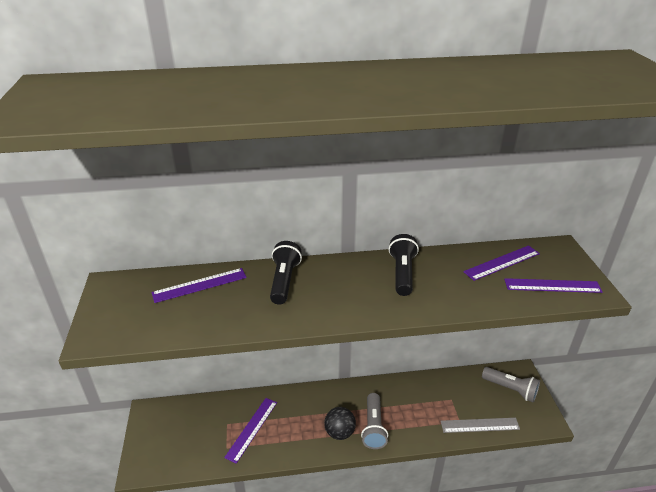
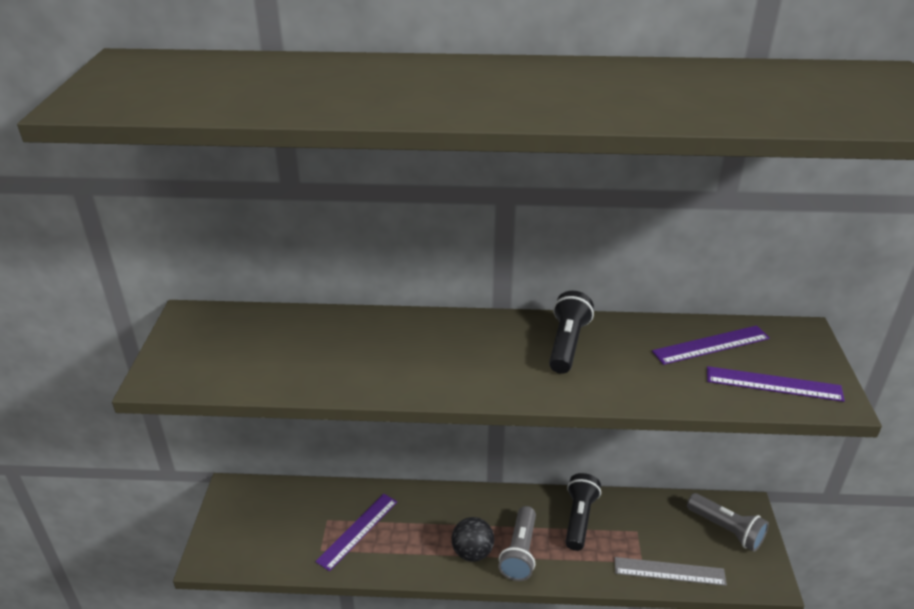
camera: 10 degrees right, 0 degrees up
(199, 285) = (299, 330): purple ruler -> none
(284, 281) = (407, 336): black flashlight -> black flashlight (579, 519)

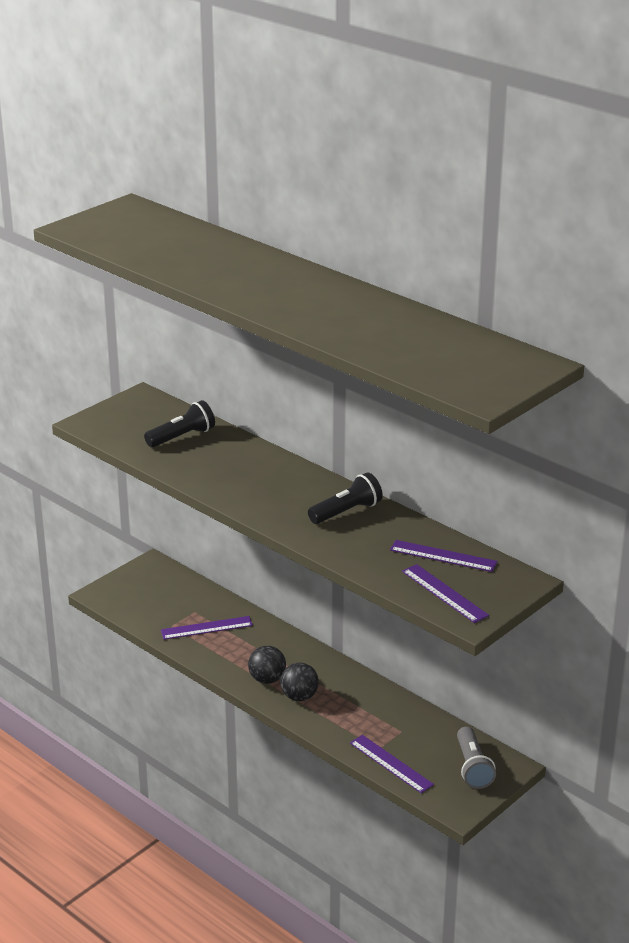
camera: 40 degrees right, 5 degrees down
(520, 552) = (299, 696): grey flashlight -> black ball
(579, 519) = (368, 702): black flashlight -> black flashlight (182, 437)
(669, 571) = (391, 763): grey ruler -> purple ruler

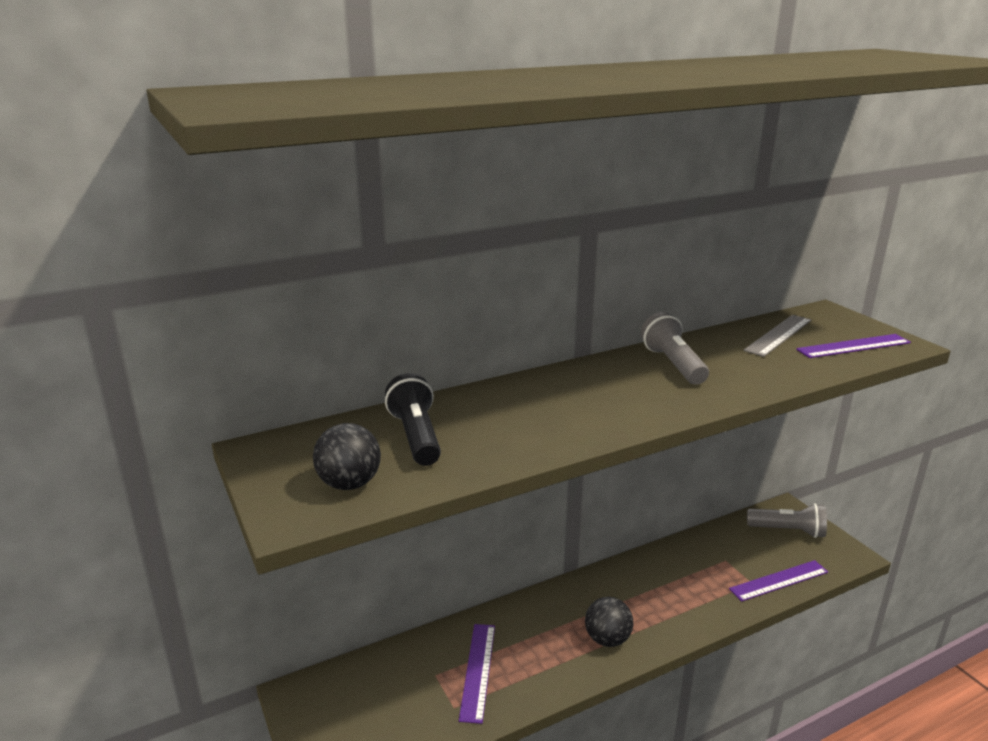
camera: 70 degrees left, 5 degrees down
(299, 696) = (648, 620): black ball -> black ball (349, 484)
(346, 512) = (673, 364): black flashlight -> grey flashlight
(443, 556) = (778, 335): purple ruler -> grey ruler

